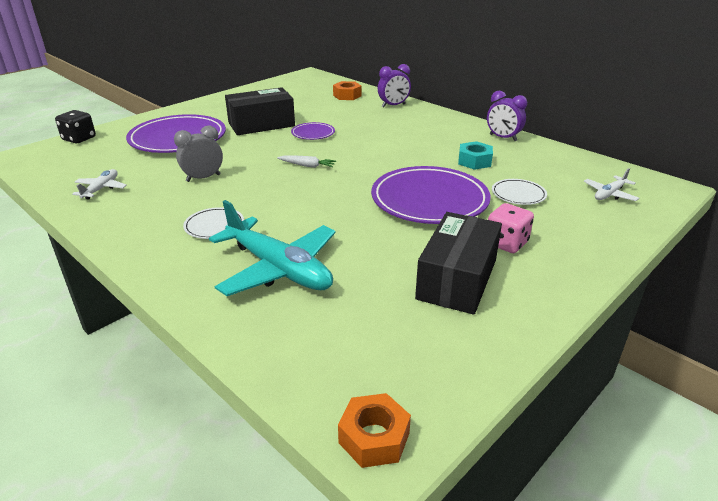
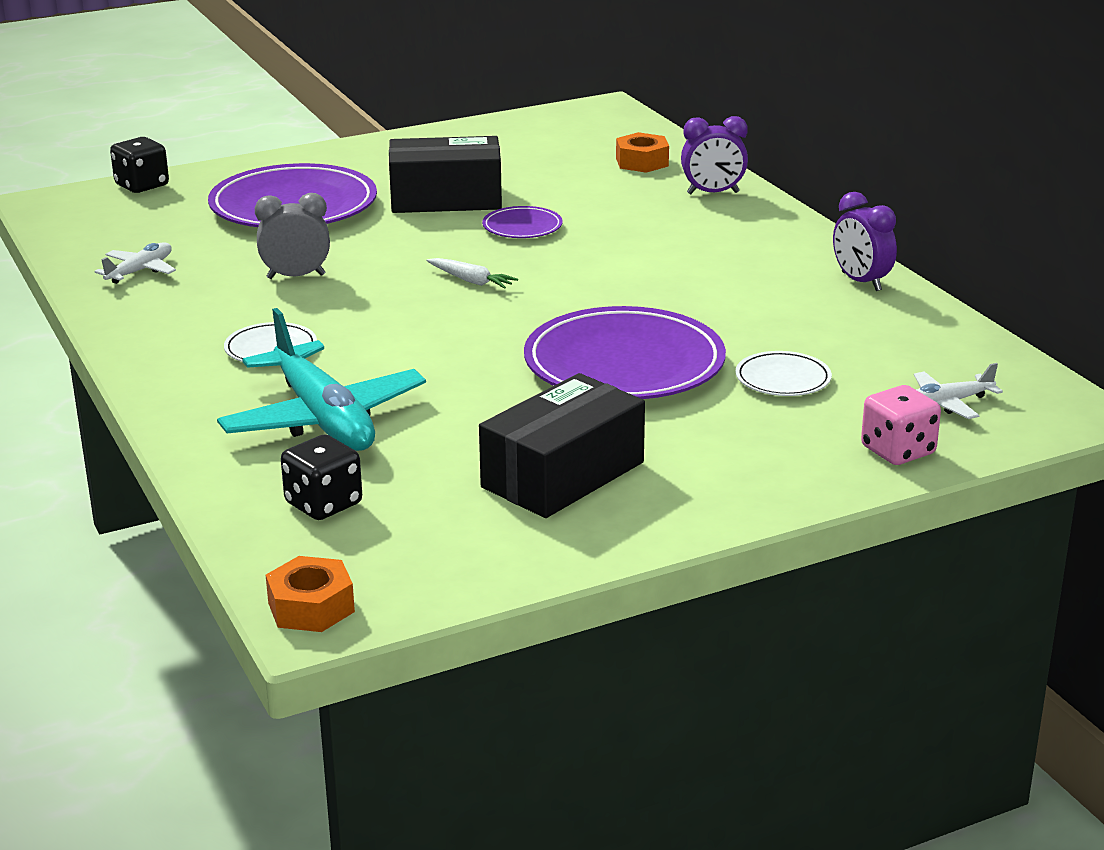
camera: 20 degrees right, 5 degrees down
(321, 337) = (323, 504): none -> black dice
(474, 161) = (763, 315): turquoise nut -> none
(506, 243) = (685, 443): pink dice -> pink dice (898, 451)

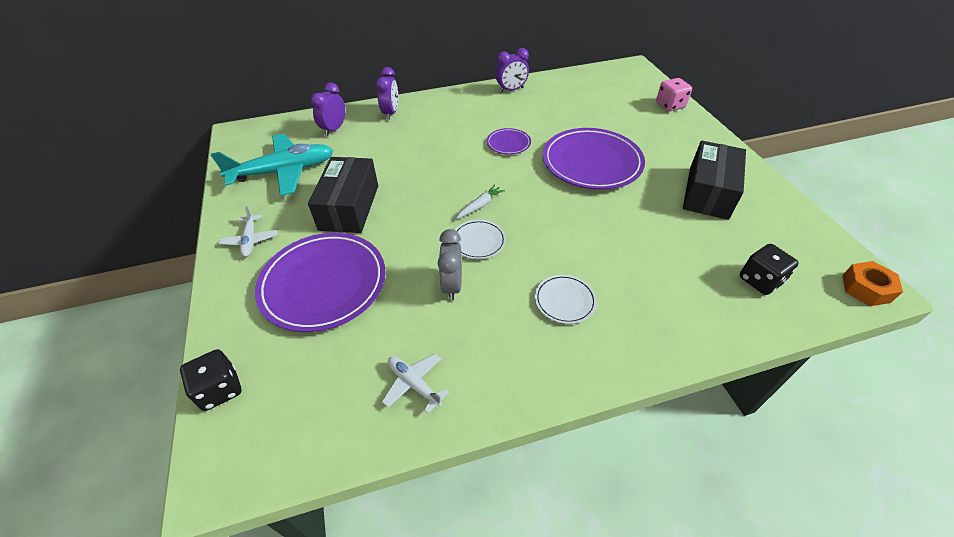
camera: 80 degrees left, 20 degrees up
(323, 419) = (660, 277): turquoise plane -> turquoise plane (284, 171)
(522, 227) = (409, 180): purple plate -> purple plate (508, 143)
(563, 475) = (708, 192): black box -> black box turned 60 degrees clockwise
(642, 162) = (334, 129): orange nut -> purple clock
(783, 379) = (607, 122): white plate -> white plate (478, 241)
(946, 404) = (629, 89): white plane -> white plane (250, 240)

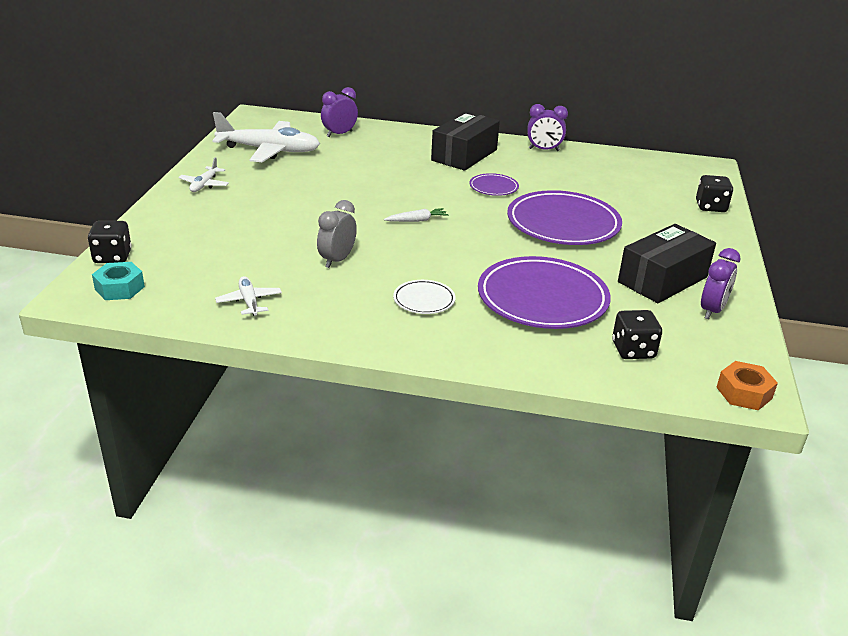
camera: 25 degrees right, 15 degrees down
(261, 435) = (119, 288): none -> turquoise nut
(284, 171) = (269, 150): turquoise plane -> white plane
(323, 284) = (236, 227): purple plate -> purple plate (542, 298)
(349, 207) = (301, 188): black box -> black box (464, 155)
(391, 113) = (403, 136): purple clock -> purple clock (712, 310)
(478, 241) = (389, 242): white plate -> none
(670, 105) = (710, 207): pink dice -> black dice

